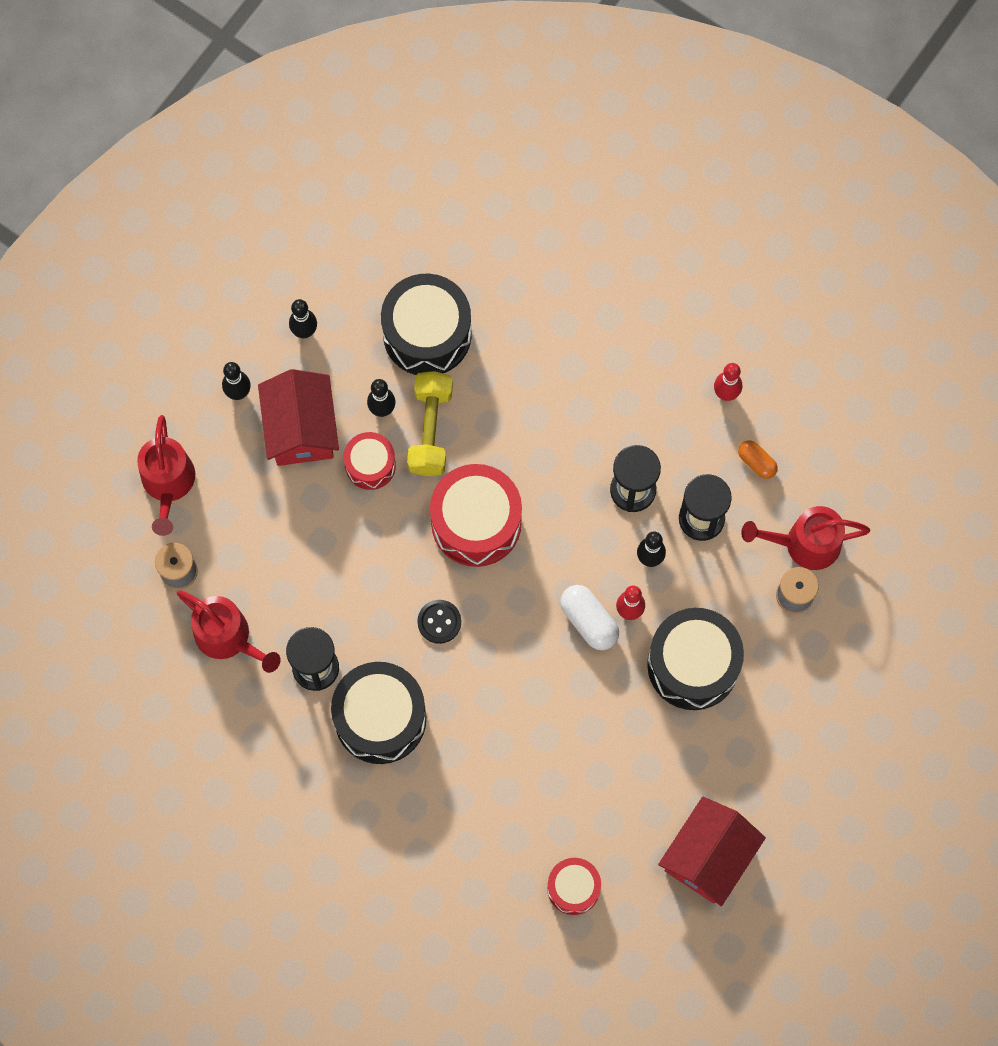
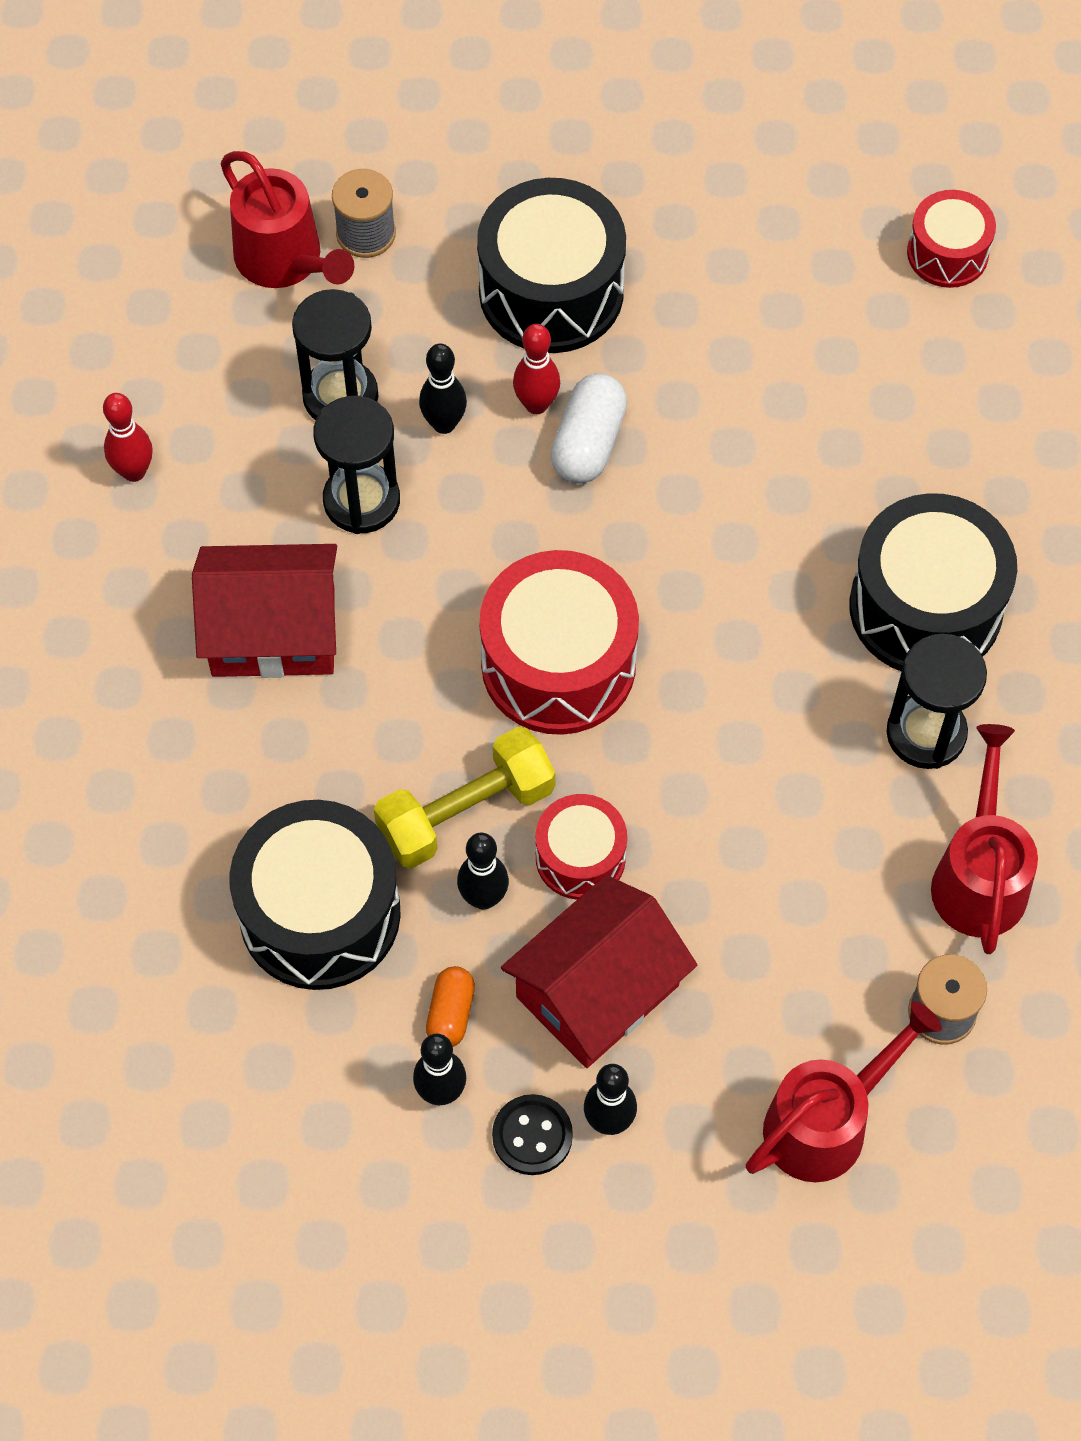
camera: 125 degrees left, 10 degrees down
(439, 622) = (735, 620): black button -> black button (532, 1136)
(708, 857) = (782, 136): red house -> red house (273, 632)
(756, 462) = (210, 378): orange capsule -> orange capsule (450, 1013)

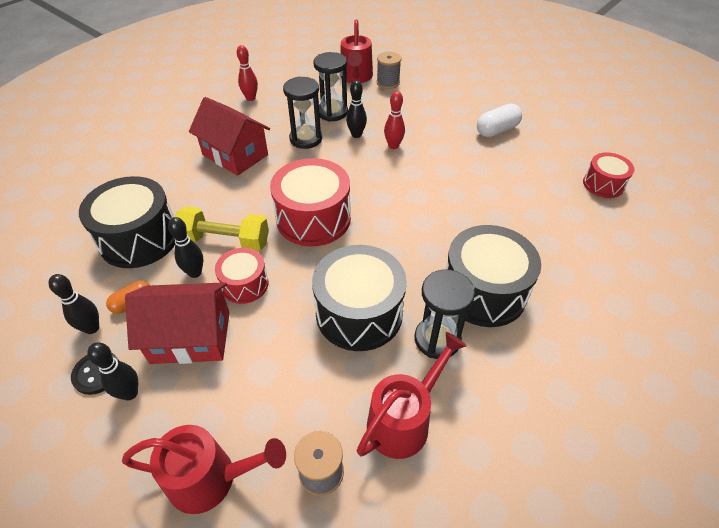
camera: 40 degrees right, 15 degrees down
(551, 291) = (432, 122): black drum -> black drum (359, 313)
(588, 443) = (399, 164): white capsule -> white capsule (496, 130)

